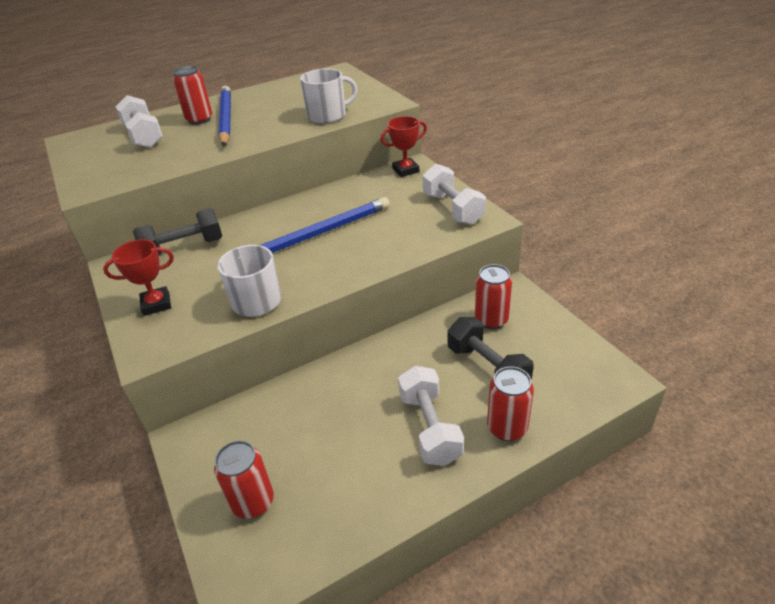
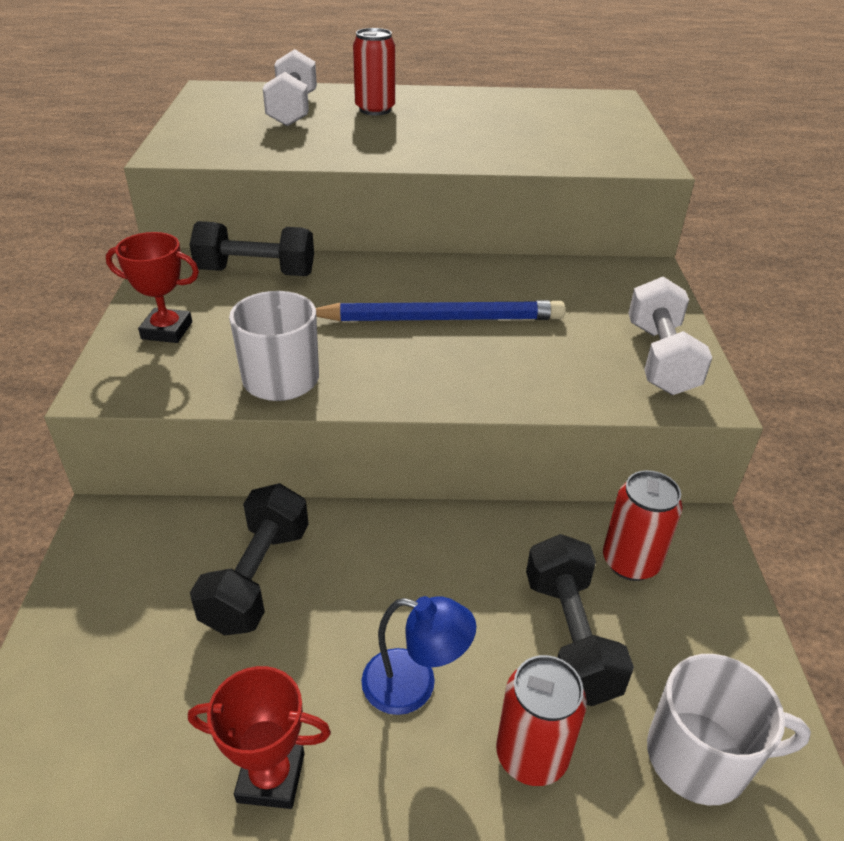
camera: 25 degrees right, 0 degrees up
(226, 119) = (407, 118): blue pencil -> none
(253, 502) = (111, 658): red can -> none
(304, 420) = (257, 577): none -> black dumbbell
(328, 115) = (545, 154): white mug -> white mug (700, 757)
(405, 170) = (630, 275): red trophy -> red trophy (271, 777)
(430, 427) = (414, 685): white dumbbell -> blue lamp

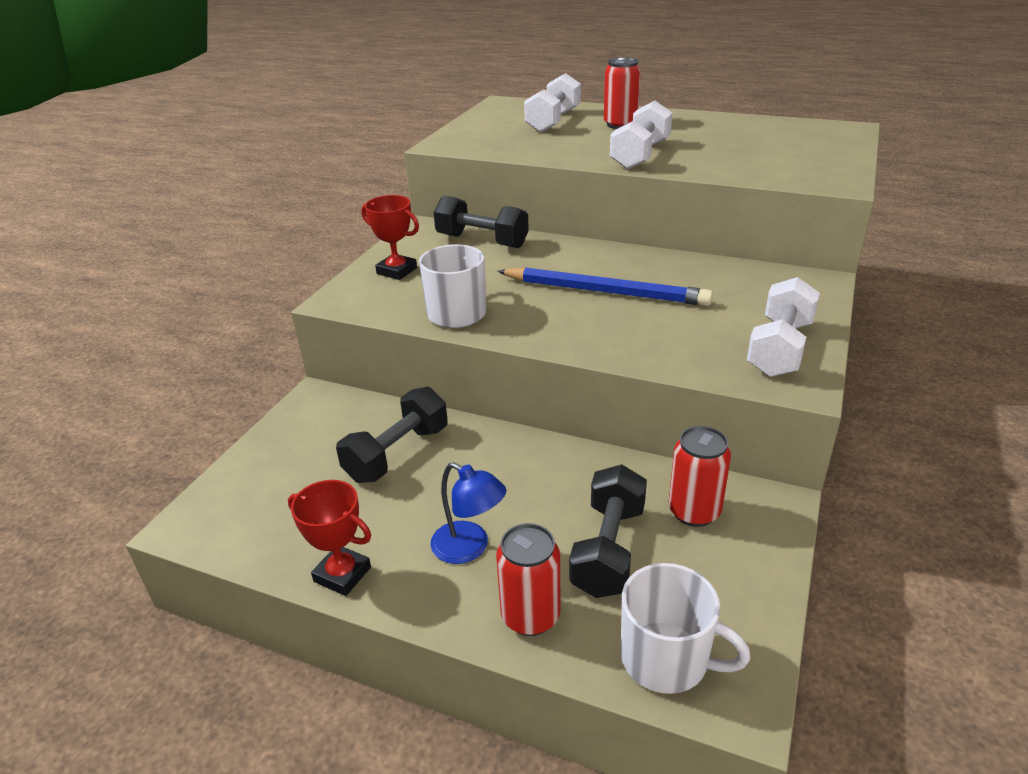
camera: 25 degrees right, 5 degrees down
(424, 147) = (640, 155): none -> white dumbbell

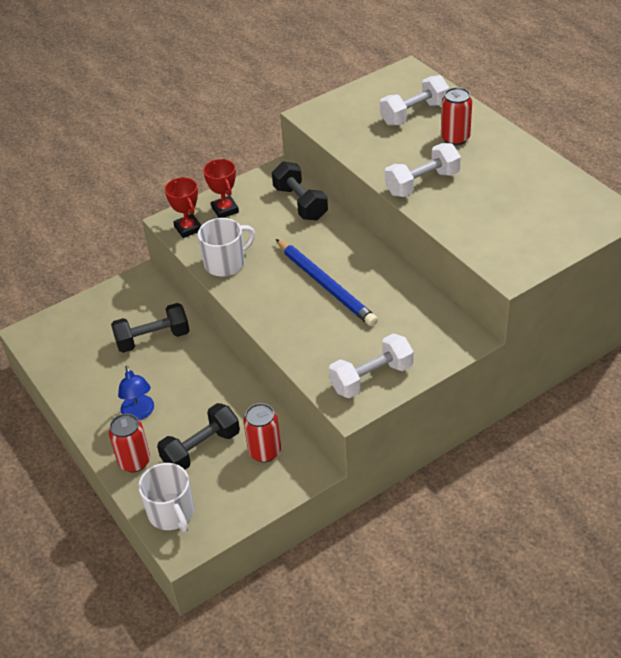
camera: 35 degrees right, 10 degrees up
(342, 574) = (74, 397): red trophy -> red trophy (188, 228)

